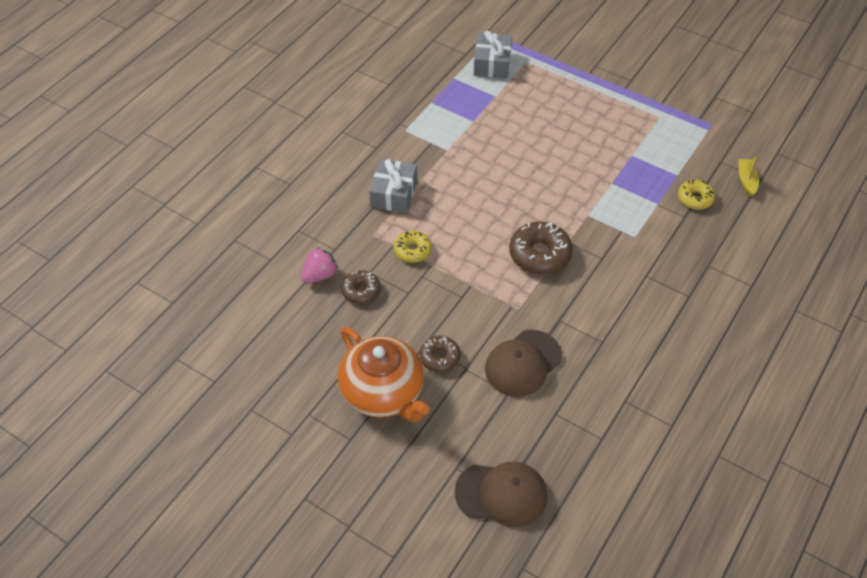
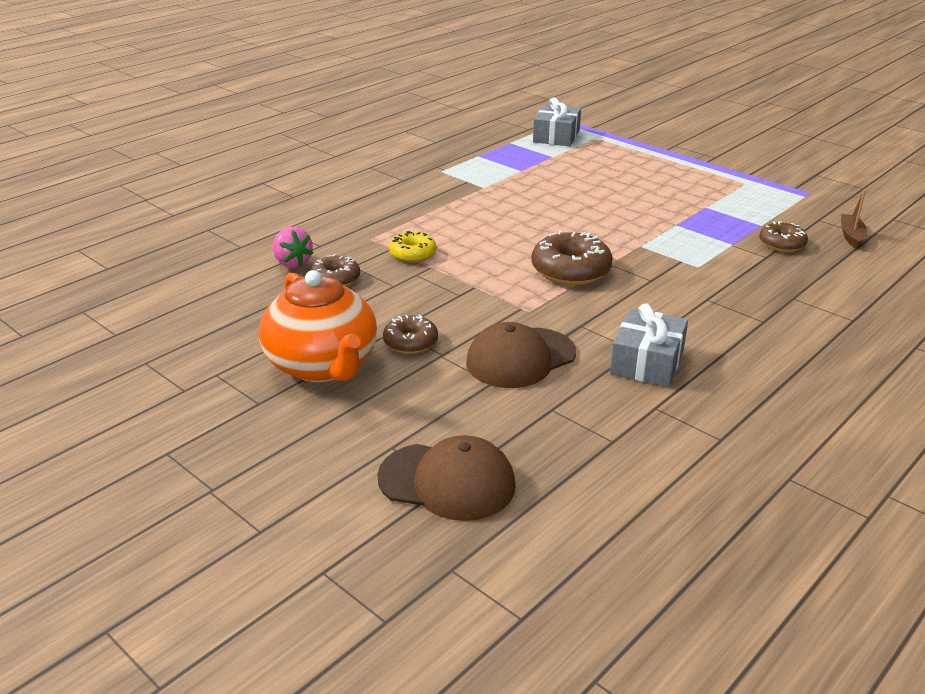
camera: 10 degrees right, 20 degrees down
(320, 275) = (292, 263): pink strawberry -> pink strawberry turned 90 degrees clockwise
(394, 194) = (409, 212): grey gift -> grey gift (647, 362)
(695, 198) = (782, 244): yellow donut -> brown donut
(746, 181) = (851, 236): yellow boat -> brown boat

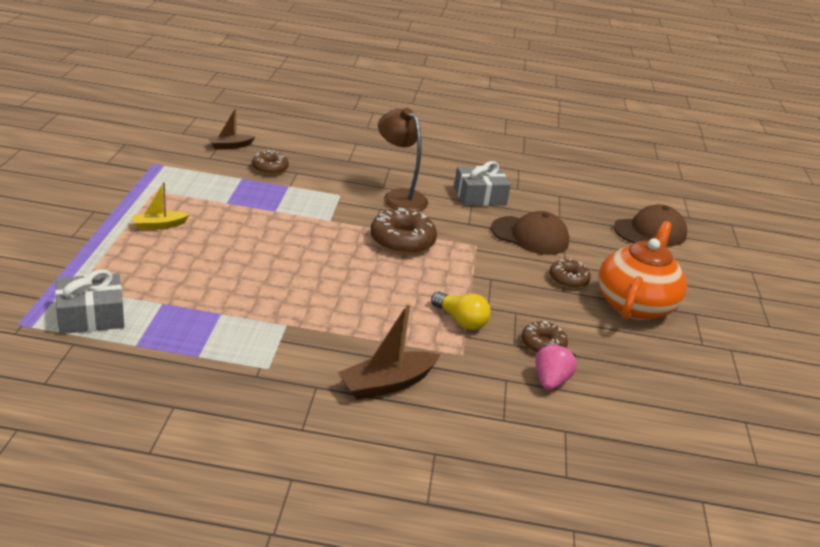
camera: 130 degrees left, 0 degrees up
(375, 201) = (387, 384): none -> brown boat
(413, 254) = (460, 320): yellow donut -> yellow light bulb
(447, 481) = (650, 232): brown cap -> brown cap turned 90 degrees clockwise
(674, 301) = (399, 197): none -> brown lamp
(675, 174) = (159, 225): none -> yellow boat

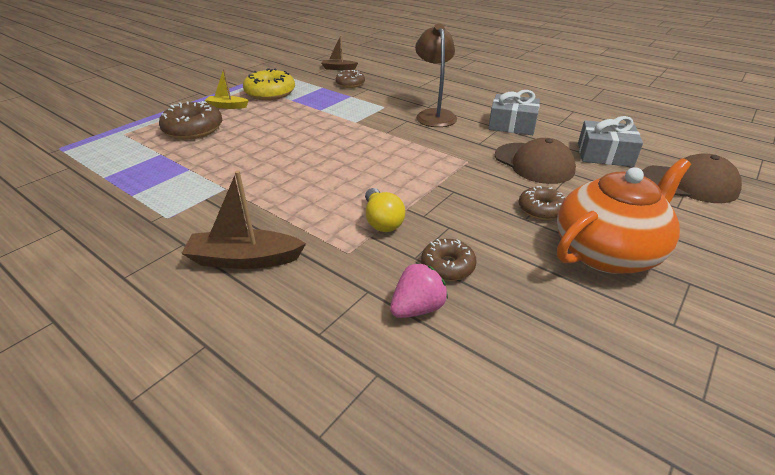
camera: 35 degrees right, 5 degrees up
(91, 316) = (105, 152): grey gift -> grey gift (604, 154)
(189, 197) = (270, 93): none -> yellow donut
(402, 241) = (399, 146): brown donut -> brown donut (193, 130)

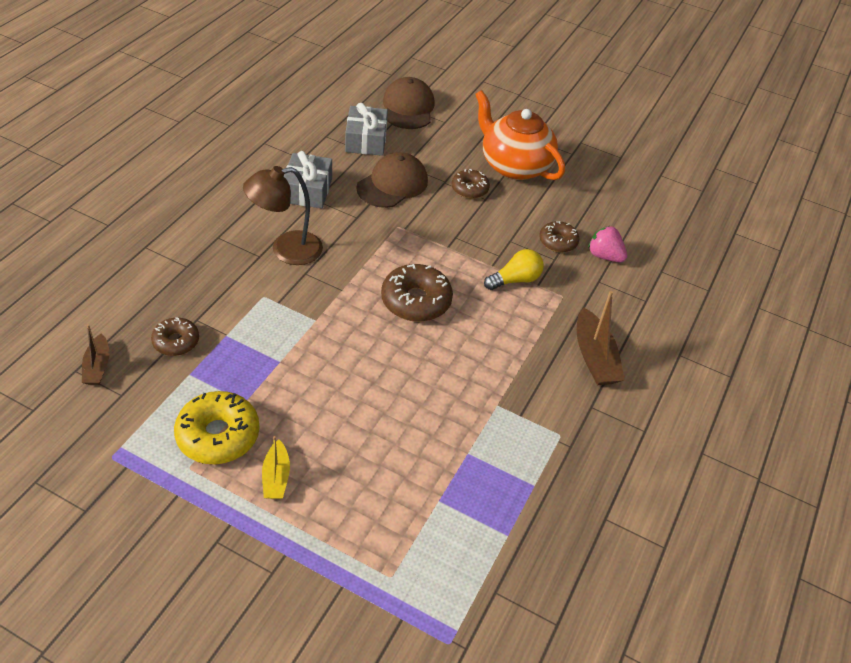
camera: 105 degrees left, 10 degrees up
(193, 130) = (364, 490): brown donut -> brown donut (416, 301)

